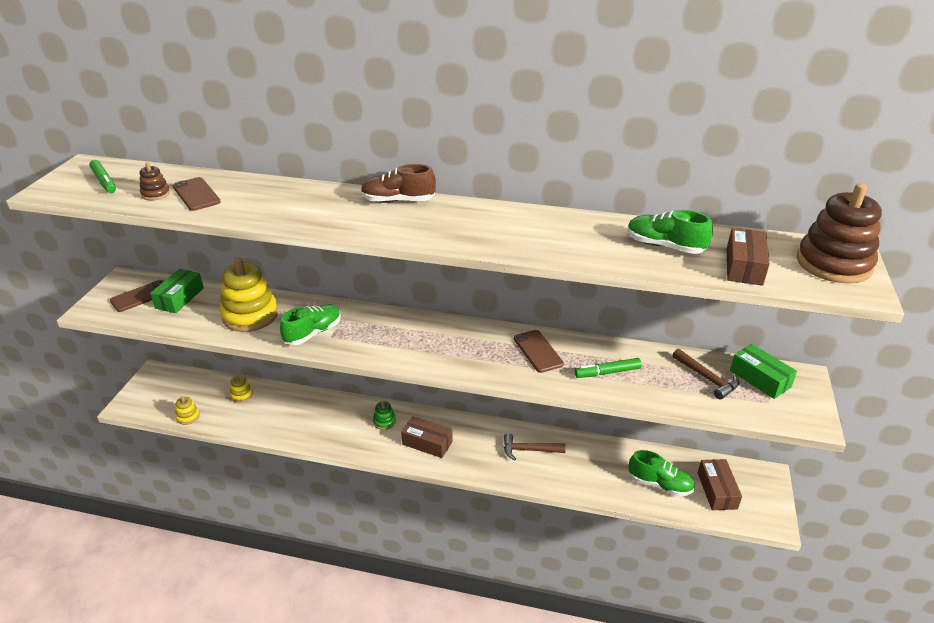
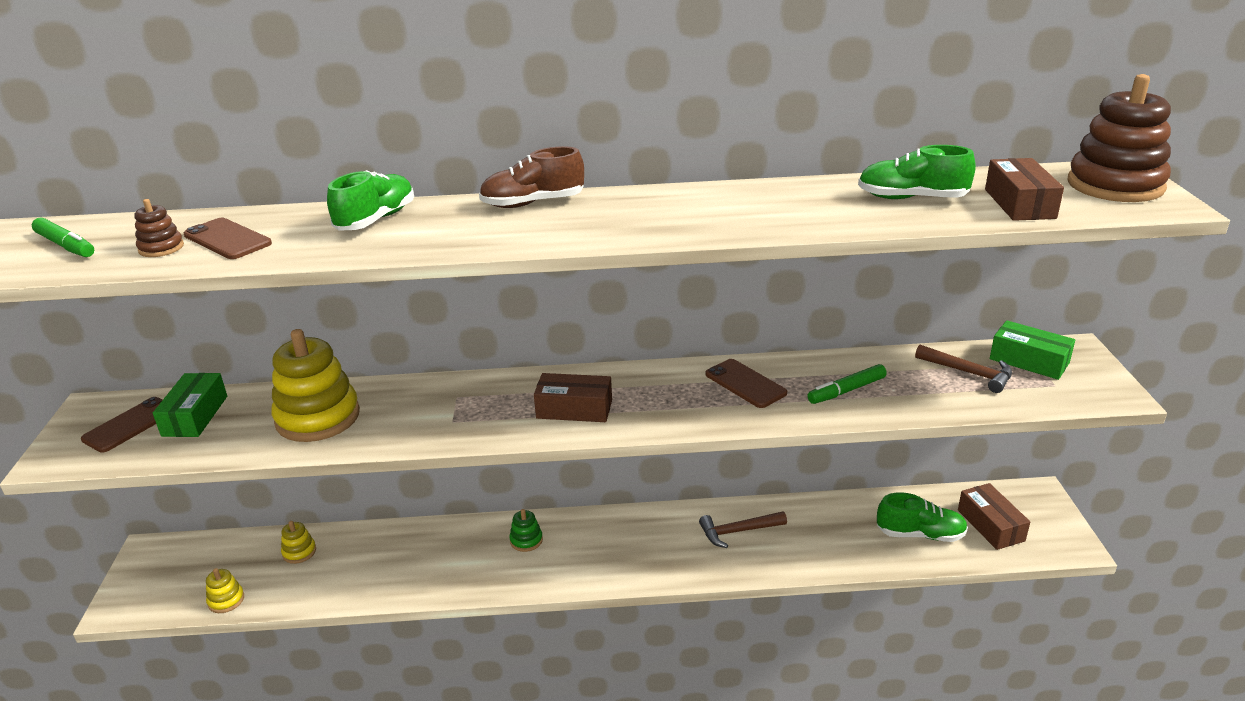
camera: 15 degrees left, 5 degrees down
(313, 333) = (424, 422): green shoe -> green shoe (376, 220)
(427, 443) = (598, 554): brown box -> brown box (574, 409)

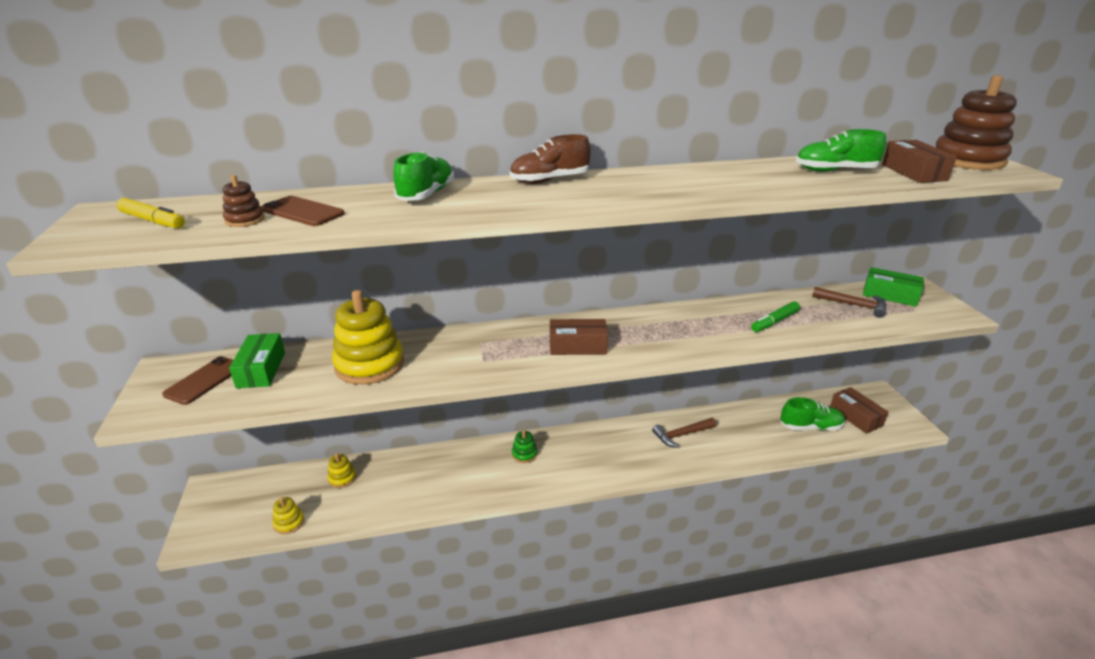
camera: 10 degrees left, 0 degrees up
(65, 246) = (152, 221): green marker -> yellow marker
(745, 384) = (699, 321): brown phone -> none

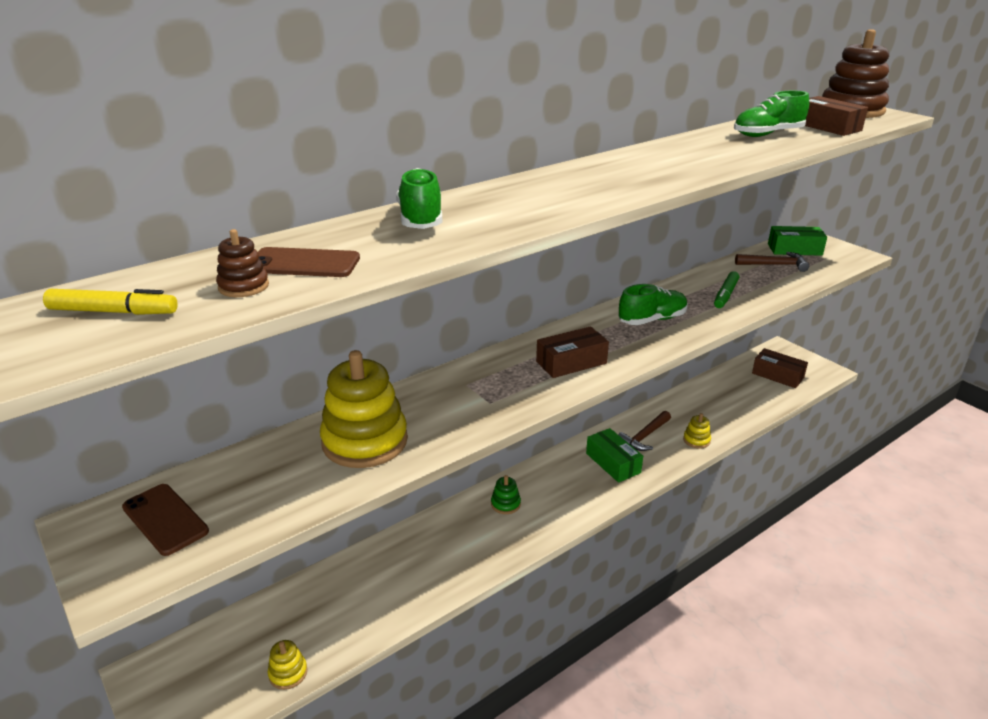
camera: 25 degrees left, 0 degrees up
(204, 380) = (165, 519): brown phone -> brown phone turned 45 degrees counterclockwise
(261, 370) = (231, 485): green box -> green box (613, 463)
(342, 478) = (315, 599): yellow stacking toy -> yellow stacking toy (696, 440)
(549, 181) = (529, 183): brown shoe -> none
(810, 427) = (748, 395): green shoe -> green shoe (652, 320)

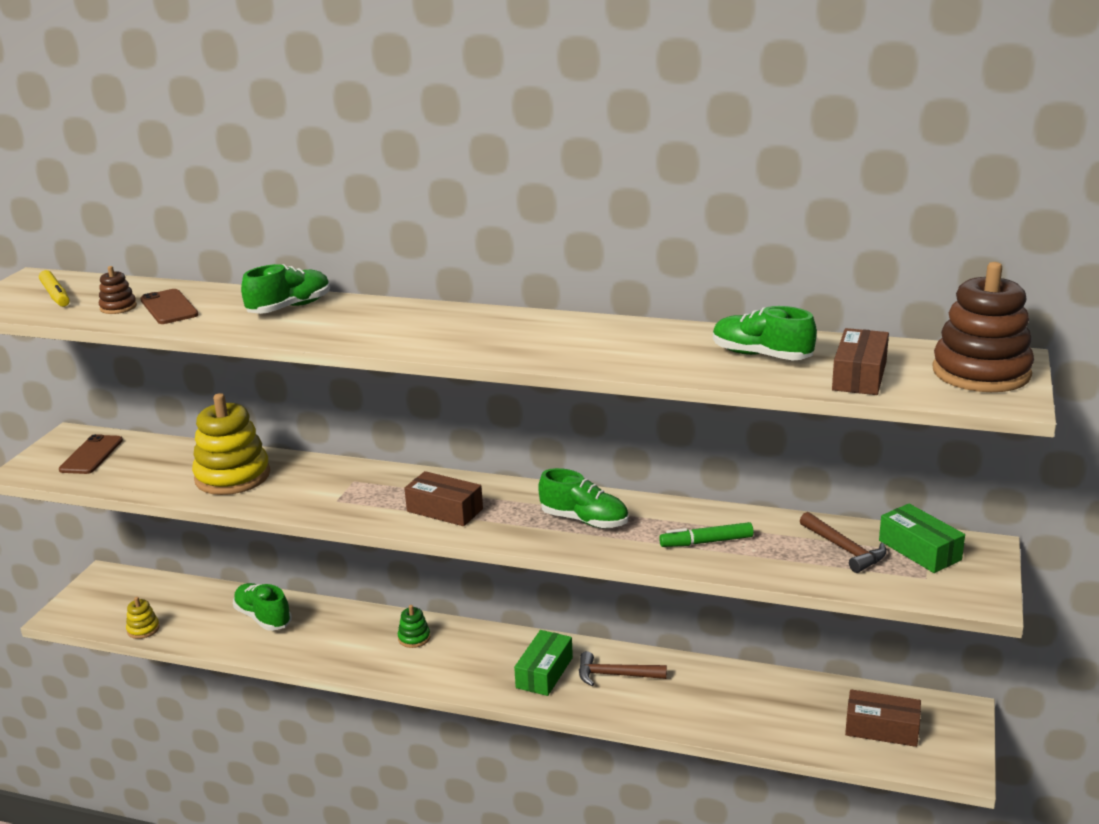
camera: 55 degrees right, 5 degrees down
(375, 578) = (263, 618): none -> green shoe
(696, 440) = (651, 712): yellow stacking toy -> none
(777, 375) = (881, 729): brown box -> brown box turned 75 degrees counterclockwise

